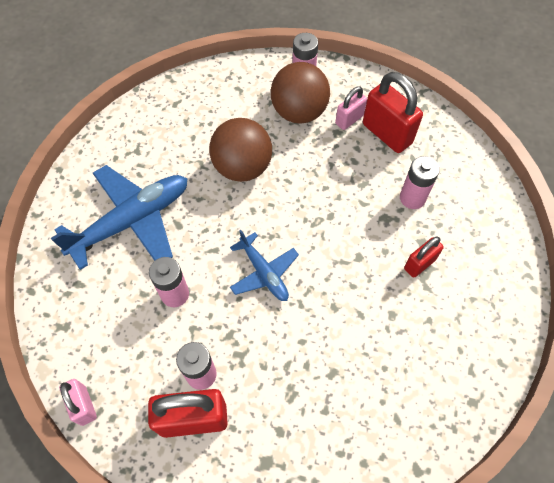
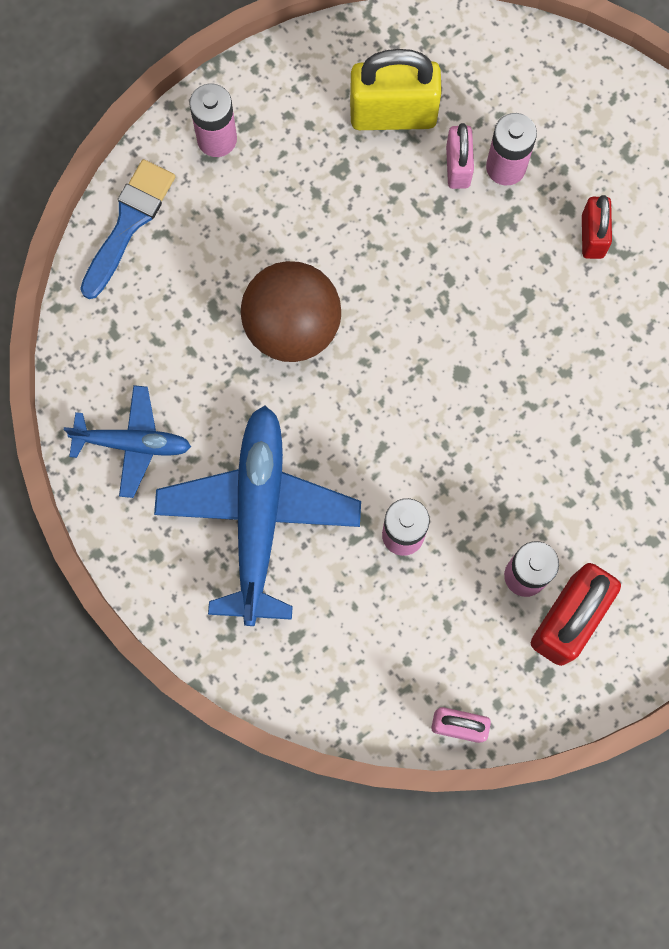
camera: 50 degrees left, 15 degrees up
(232, 75) = (128, 223): none -> blue brush
(264, 273) = (459, 415): blue plane -> blue plane (132, 443)
(299, 112) = (267, 190): brown ball -> none
(349, 120) = (333, 139): pink padlock -> pink padlock (458, 166)
(386, 134) = (393, 114): red padlock -> yellow padlock

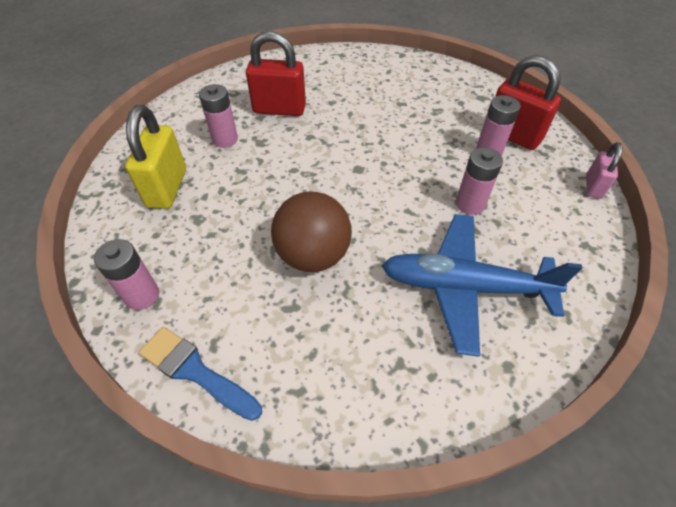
camera: 85 degrees left, 25 degrees down
(132, 443) = (407, 380): blue plane -> none
(458, 166) = (217, 160): pink padlock -> none
(592, 236) = (279, 109): red padlock -> red padlock, size x1.74

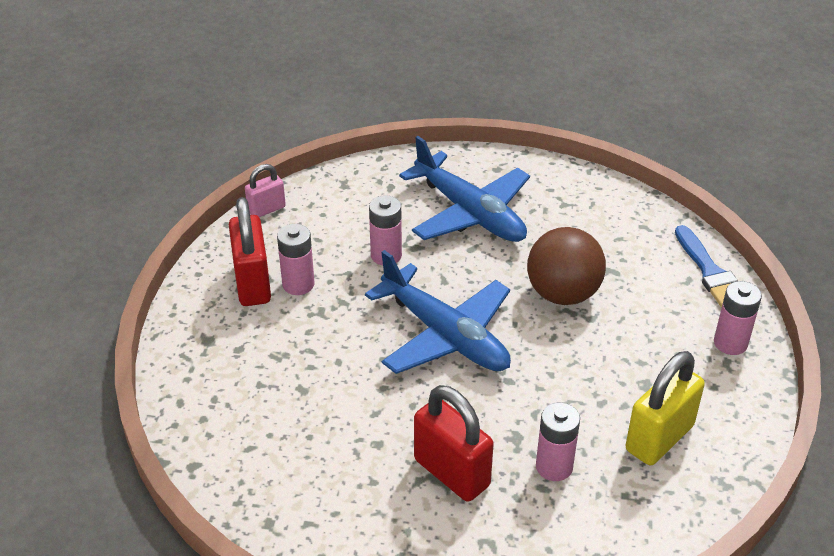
camera: 140 degrees left, 10 degrees down
(362, 173) = (445, 335): none -> blue plane

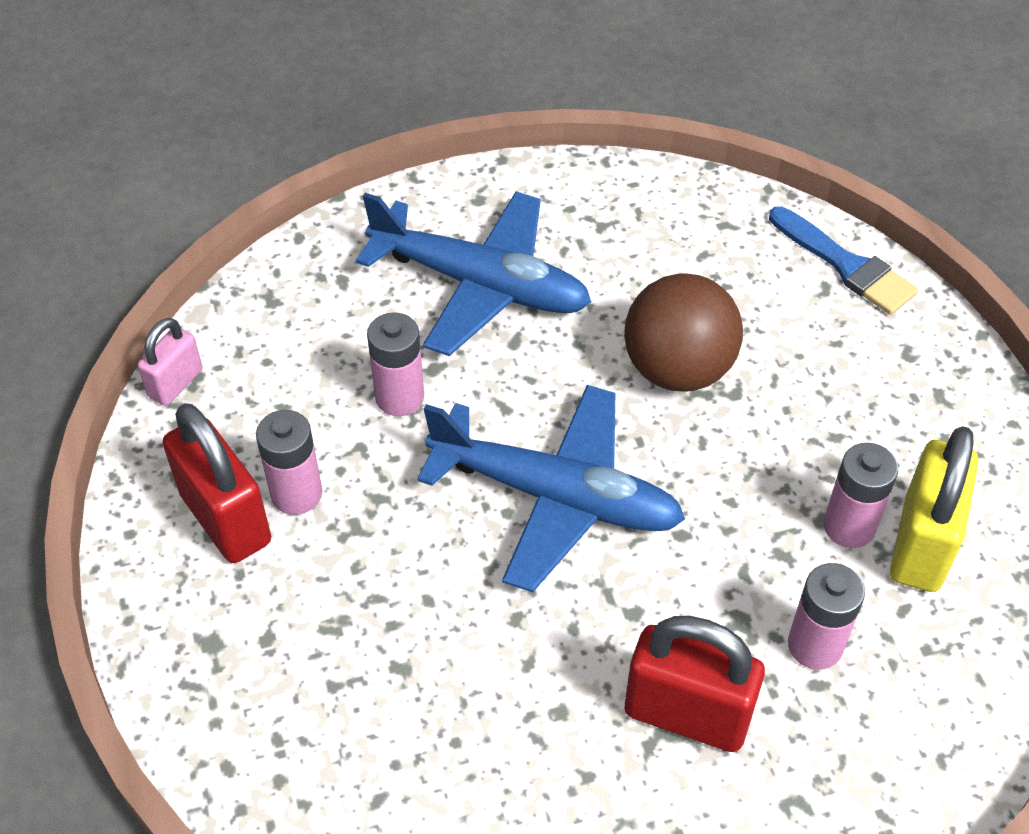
camera: 25 degrees left, 10 degrees up
(730, 343) = (929, 364): pink battery -> pink battery (849, 526)

